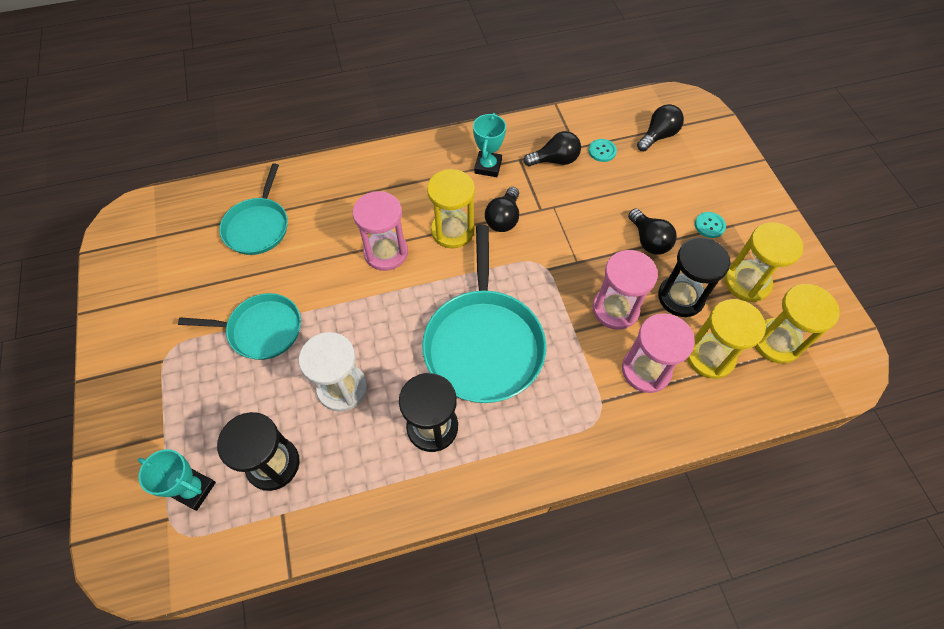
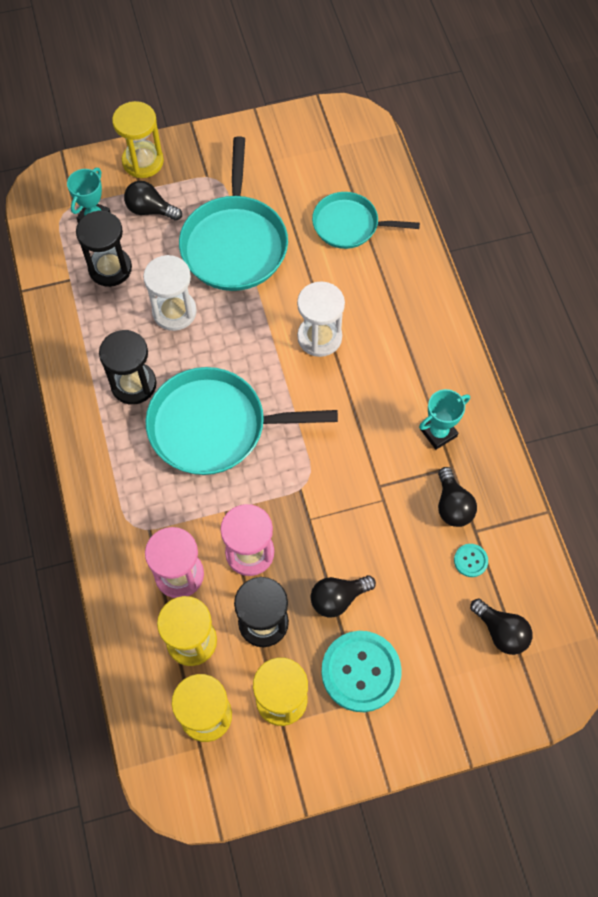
camera: 90 degrees right, 5 degrees up
(261, 330) = (234, 243): turquoise pan -> turquoise pan, size x1.63
(386, 252) = (319, 337): pink hourglass -> white hourglass
(452, 231) = (347, 398): yellow hourglass -> yellow hourglass (143, 161)
(488, 166) = (438, 433): turquoise trophy -> turquoise trophy turned 45 degrees counterclockwise
(503, 218) = (365, 447): black light bulb -> black light bulb (150, 210)
(709, 225) = (361, 672): turquoise button -> turquoise button, size x2.25

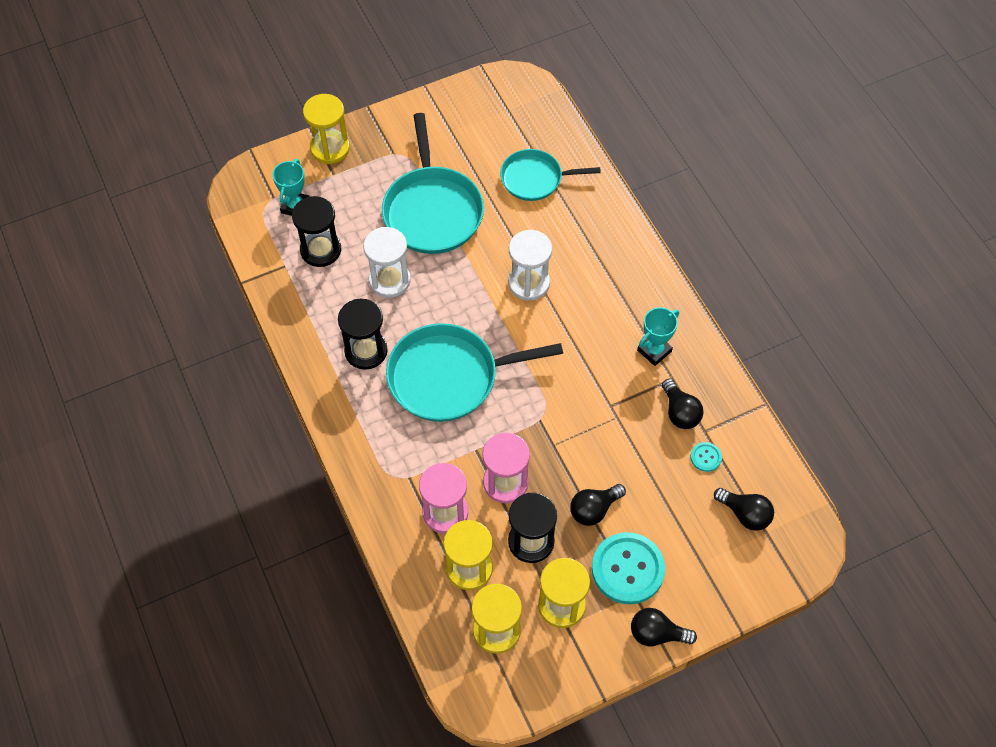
camera: 10 degrees left, 5 degrees down
(150, 210) = (347, 191): black light bulb -> black light bulb (657, 634)

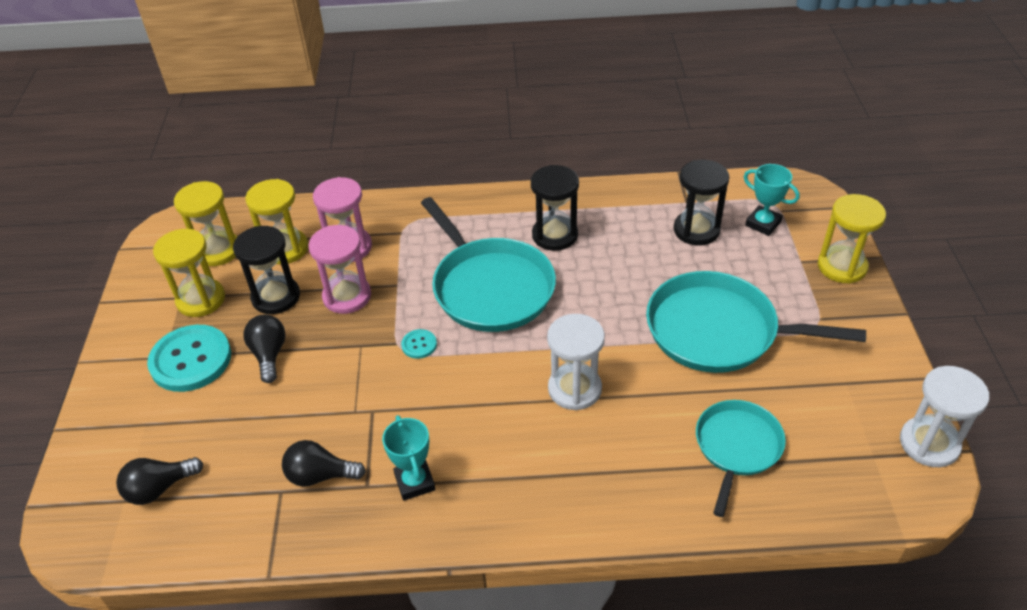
camera: 115 degrees right, 15 degrees down
(389, 280) = (634, 272): white hourglass -> white hourglass (929, 444)
(449, 377) = (490, 287): turquoise pan -> turquoise pan turned 135 degrees clockwise
(657, 634) = (115, 360): black light bulb -> none
(705, 457) = (249, 478): turquoise button -> turquoise button (419, 345)

